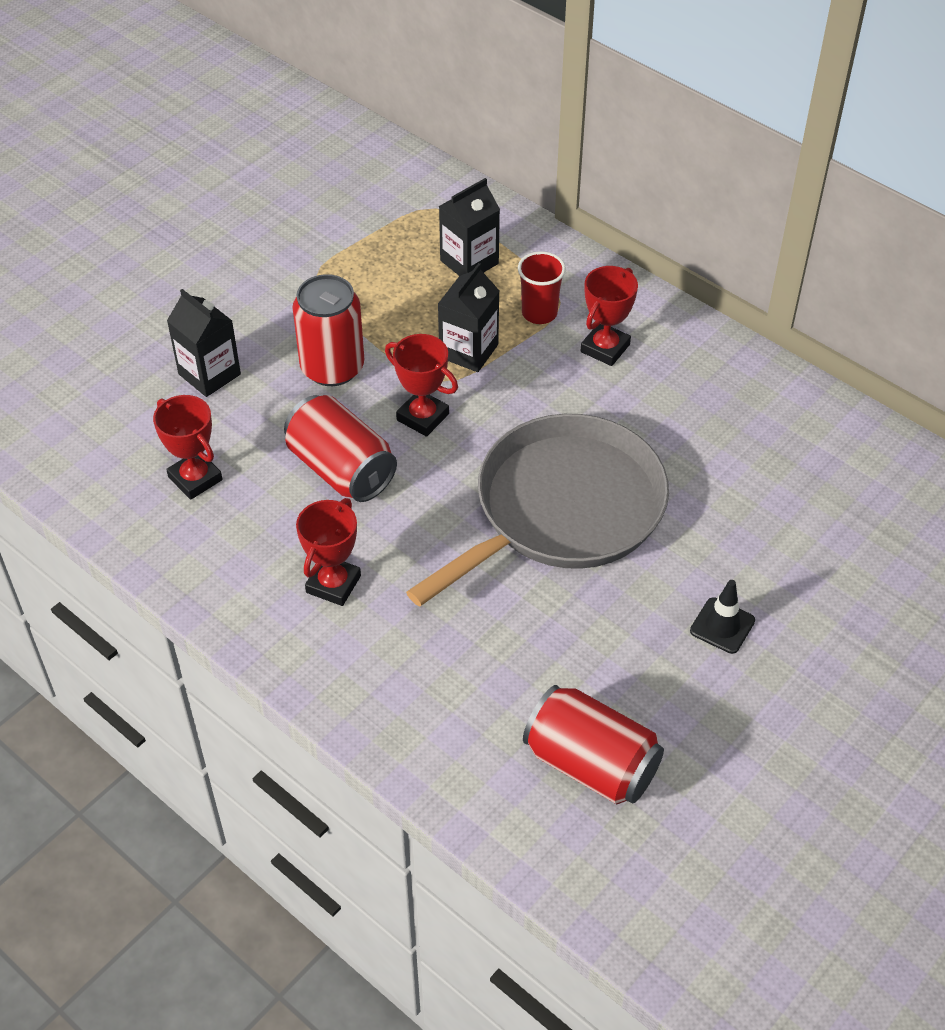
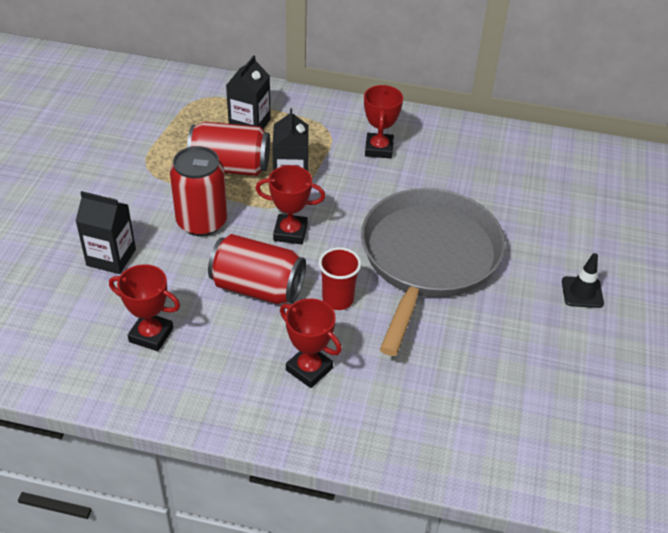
camera: 30 degrees left, 5 degrees down
(333, 584) = (309, 369): red trophy -> red trophy turned 45 degrees counterclockwise
(539, 313) = (320, 141): red cup -> red cup (338, 299)
(591, 764) = (573, 417): red can -> red can (230, 167)

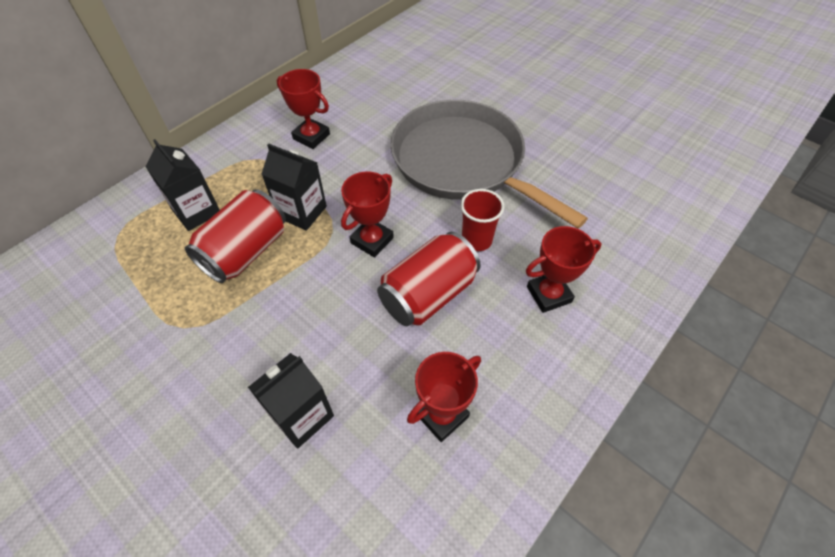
camera: 60 degrees left, 10 degrees up
(202, 222) = (307, 306): red can -> none
(582, 292) = (546, 98): black traffic cone -> none

